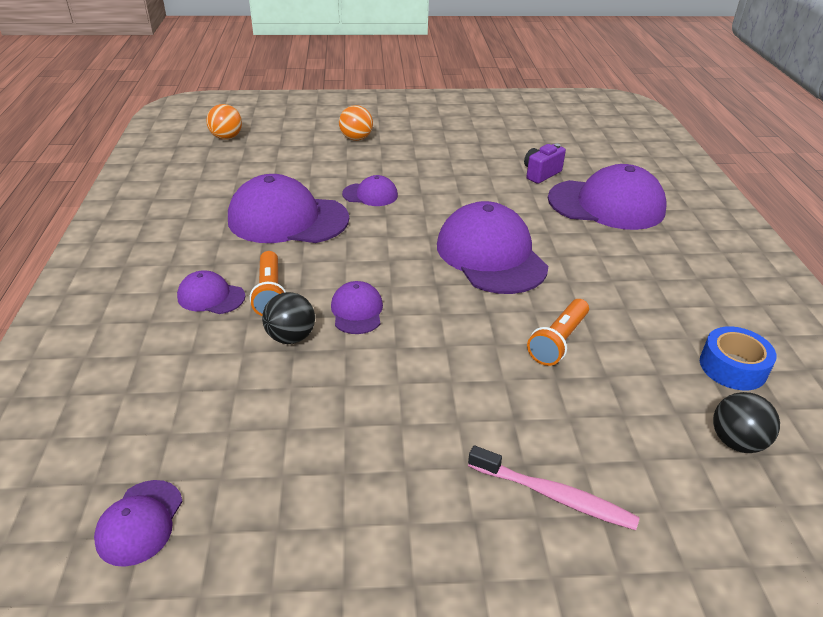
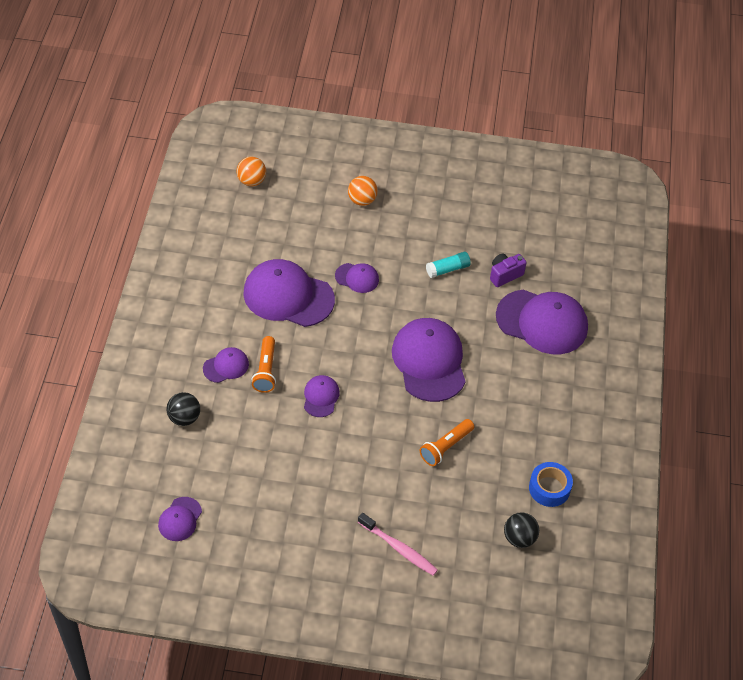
camera: 10 degrees right, 15 degrees up
(211, 296) = (226, 366): purple cap -> purple cap turned 120 degrees clockwise
(291, 337) = (274, 411): black ball -> black ball (184, 418)
(474, 176) = (447, 269): none -> turquoise glue stick

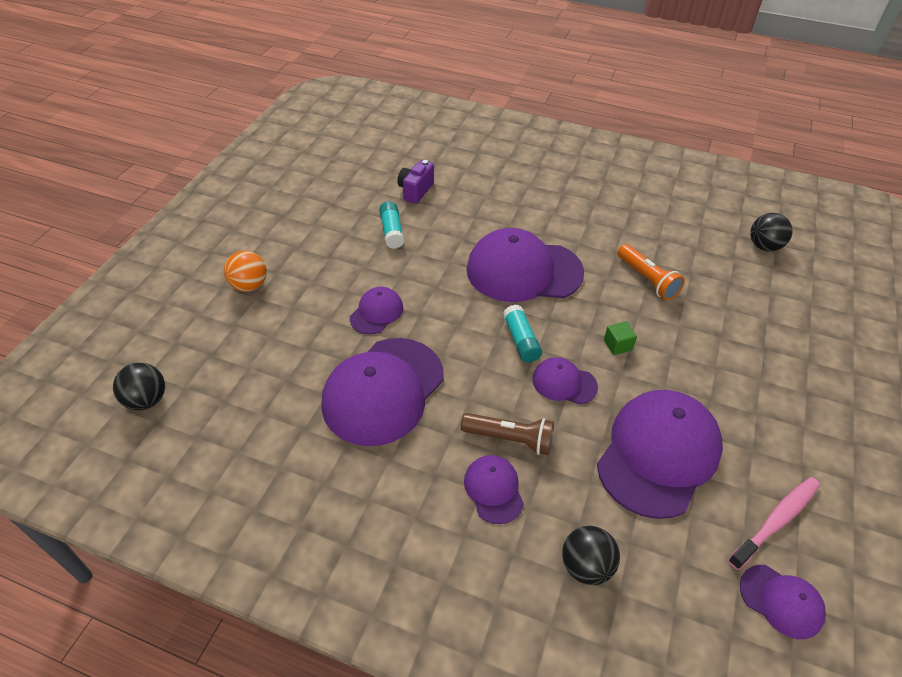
camera: 75 degrees left, 5 degrees down
(251, 181) = (147, 400): orange ball -> black ball
(266, 370) = (510, 439): orange flashlight -> brown flashlight
(354, 367) = (521, 340): none -> turquoise glue stick
(366, 428) = (617, 345): none -> green cube
(399, 548) = (792, 345): pink toothbrush -> pink toothbrush (776, 521)
(505, 275) = (415, 191): purple camera -> purple camera turned 45 degrees clockwise
(542, 322) = (487, 178): purple cap -> purple cap (658, 454)
(549, 488) = (700, 214): blue tape -> none

